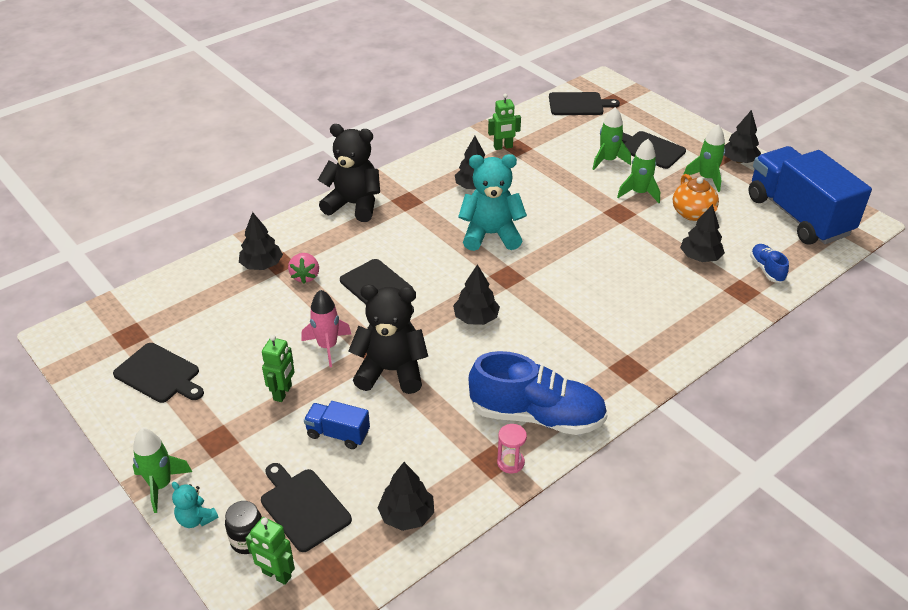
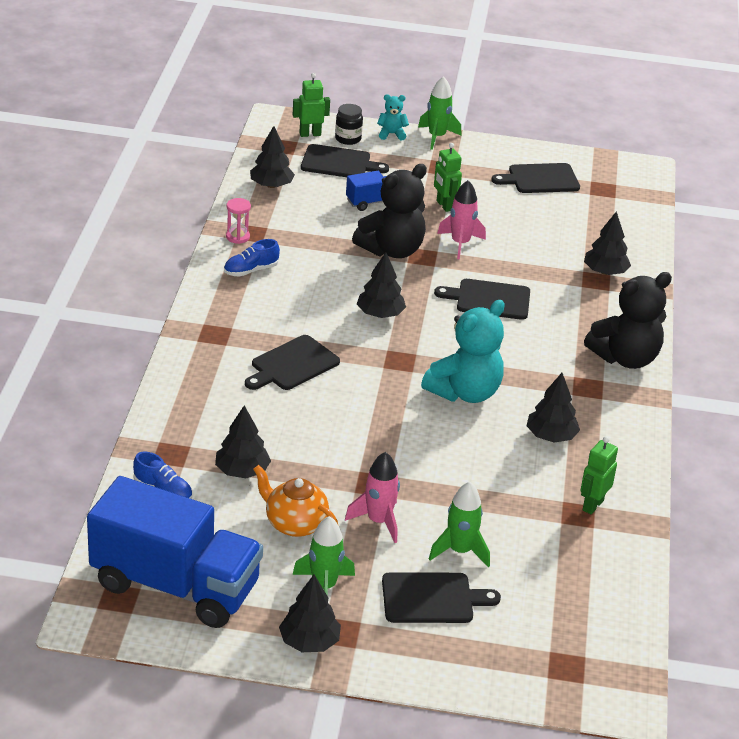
camera: 135 degrees right, 5 degrees down
(305, 276) = (558, 280): pink strawberry -> none
(537, 416) = (251, 270): blue shoe -> blue shoe, size x0.46
(578, 104) = (599, 630): black cutting board -> black cutting board (292, 364)
(639, 193) = (378, 521): green rocket -> pink rocket

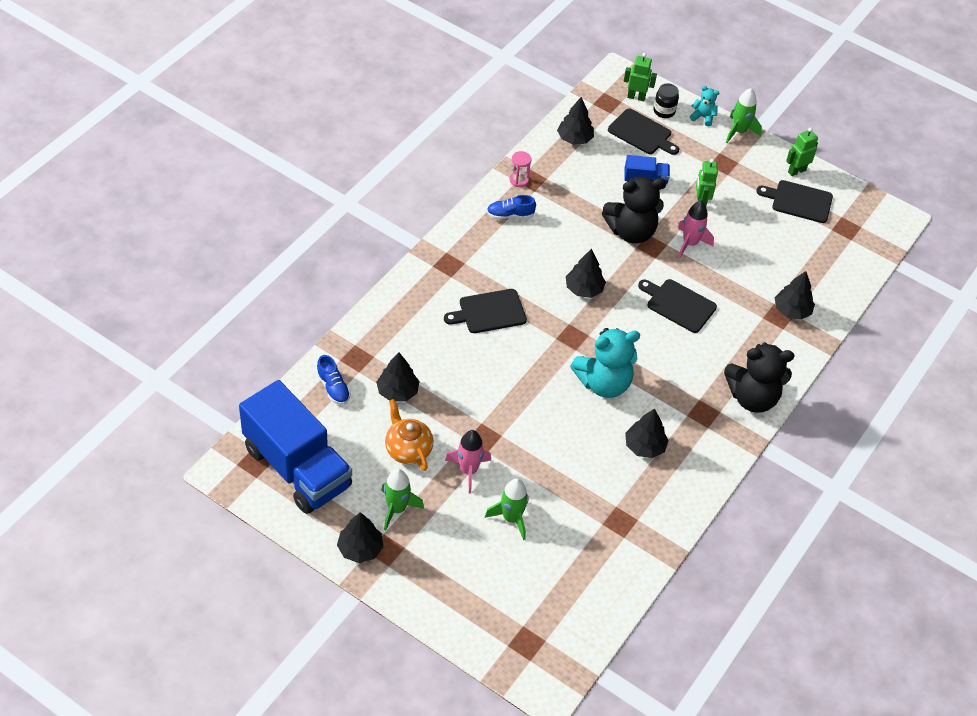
camera: 25 degrees right, 15 degrees up
(432, 598) = (466, 549): black cutting board -> none
(592, 505) = (636, 518): green robot -> green robot (796, 171)

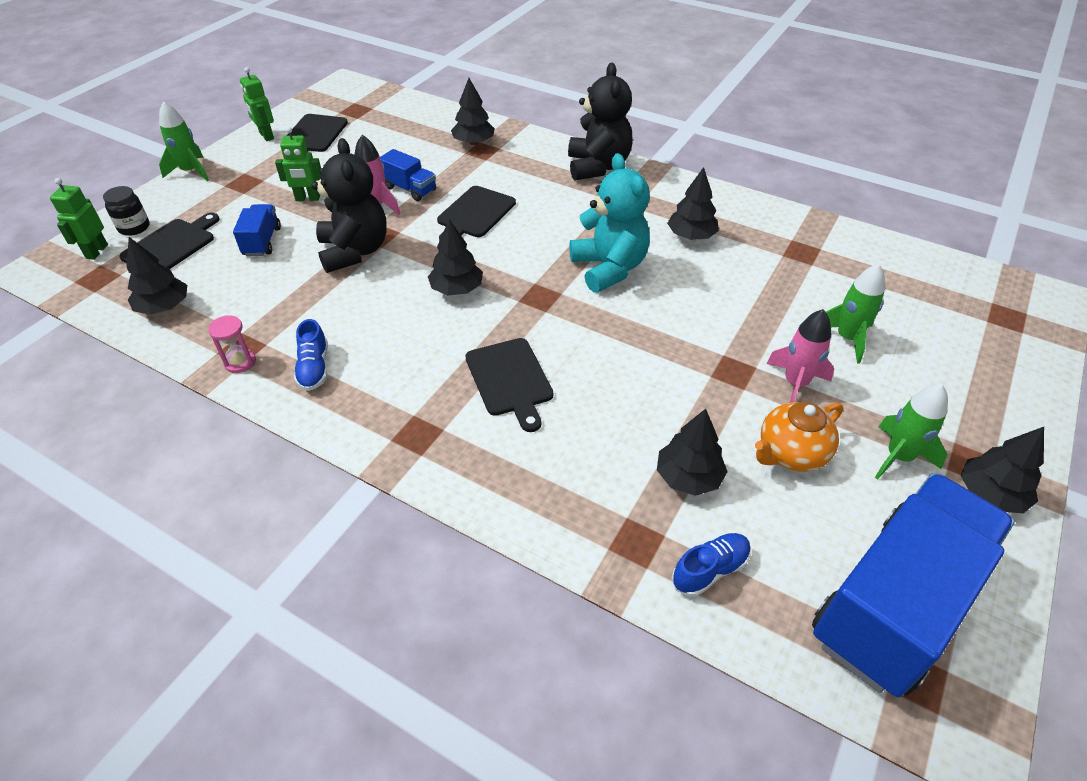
camera: 90 degrees left, 5 degrees down
(703, 117) = (156, 197): turquoise teddy bear -> none
(715, 264) = (410, 189): none -> blue truck

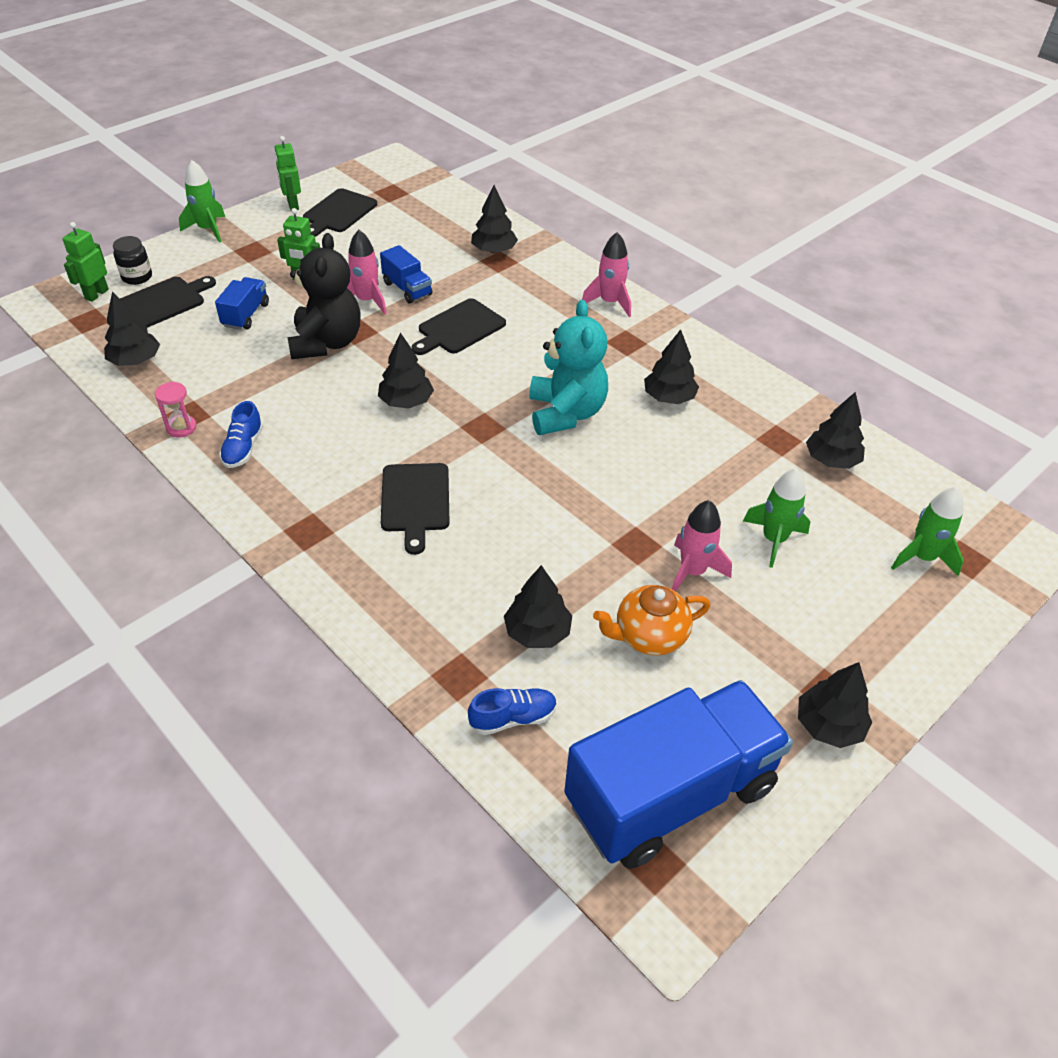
camera: 15 degrees right, 0 degrees up
(598, 167) = (610, 302): black teddy bear -> pink rocket
(854, 259) = (831, 460): none -> black tree
(898, 457) = (756, 666): green rocket -> green rocket (922, 557)

